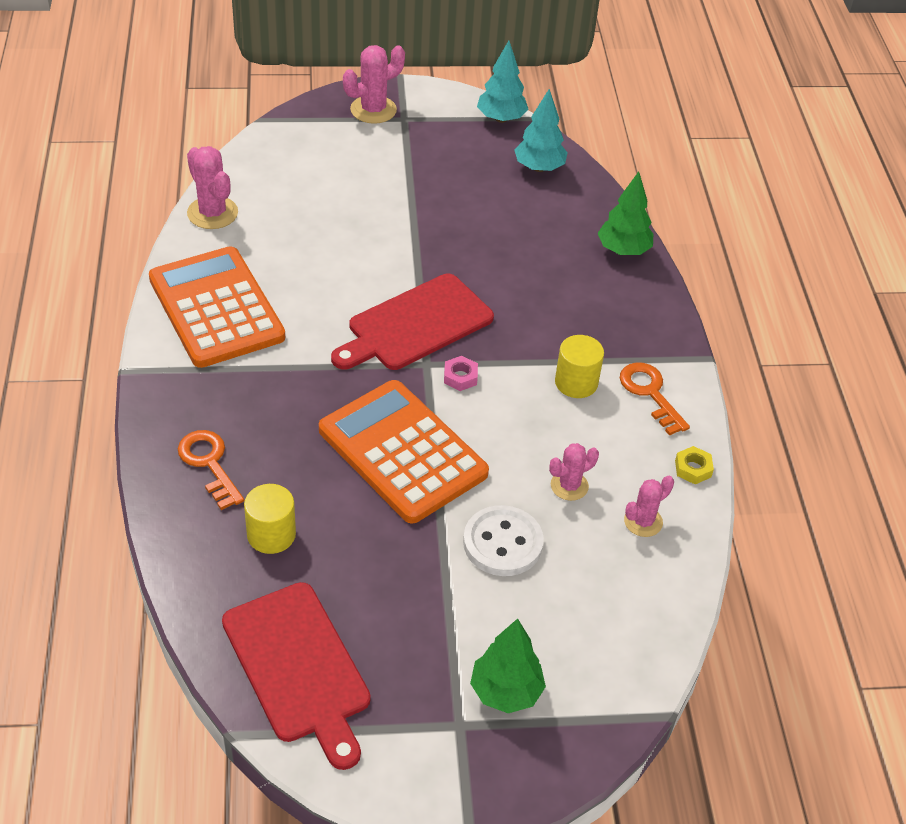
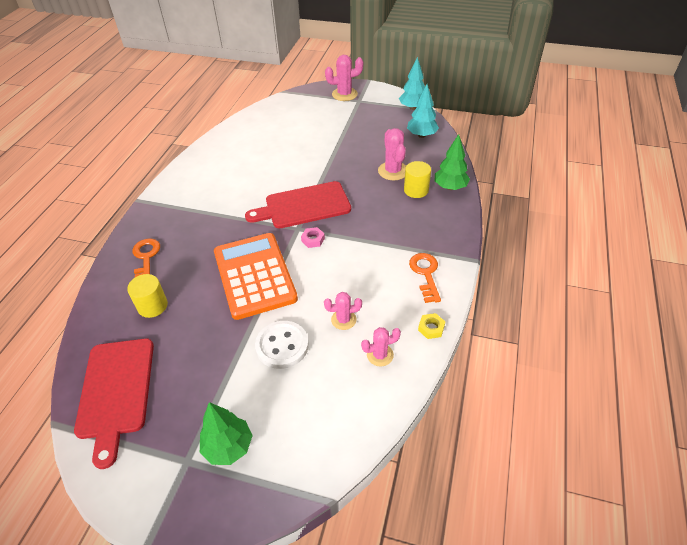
camera: 25 degrees right, 0 degrees up
(212, 213) = (231, 131): pink cactus -> pink cactus (393, 171)
(216, 308) = (203, 177): orange calculator -> none
(576, 382) = (381, 257): yellow cylinder -> yellow cylinder (416, 190)

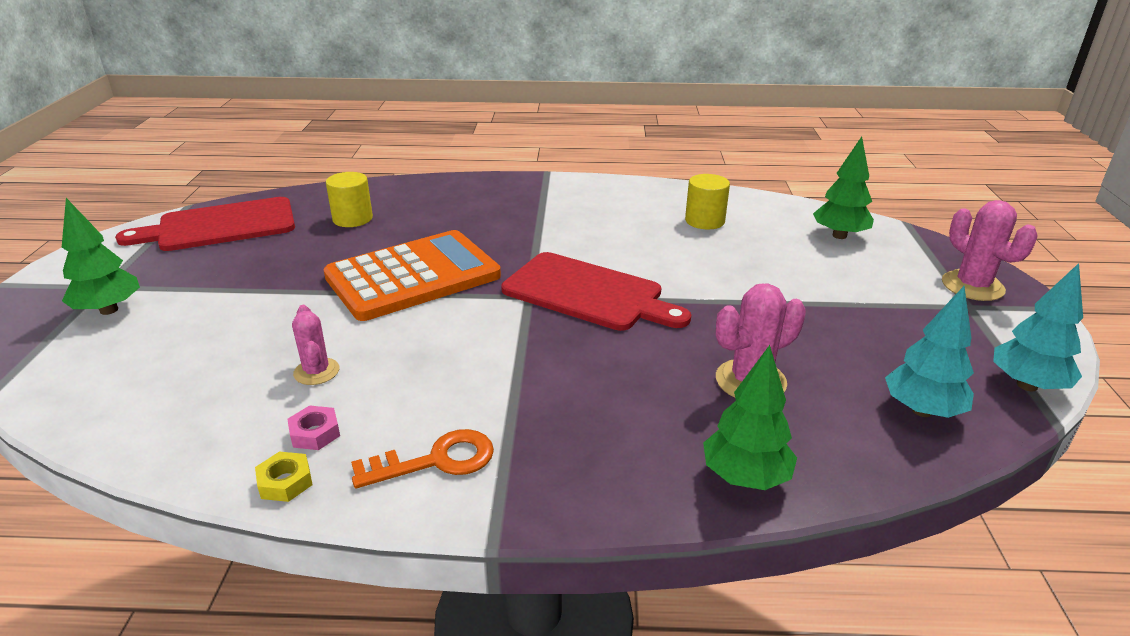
camera: 75 degrees right, 15 degrees down
(146, 258) = (437, 198): orange key -> none
(282, 346) = (269, 322): white button -> none
(285, 113) = (839, 235): none -> green tree
(304, 206) = (588, 293): red cutting board -> red cutting board turned 150 degrees clockwise
(313, 240) = (504, 314): pink nut -> pink nut (315, 433)
(380, 355) = (231, 422): pink cactus -> none
(416, 190) = (703, 421): yellow cylinder -> yellow cylinder (704, 221)

